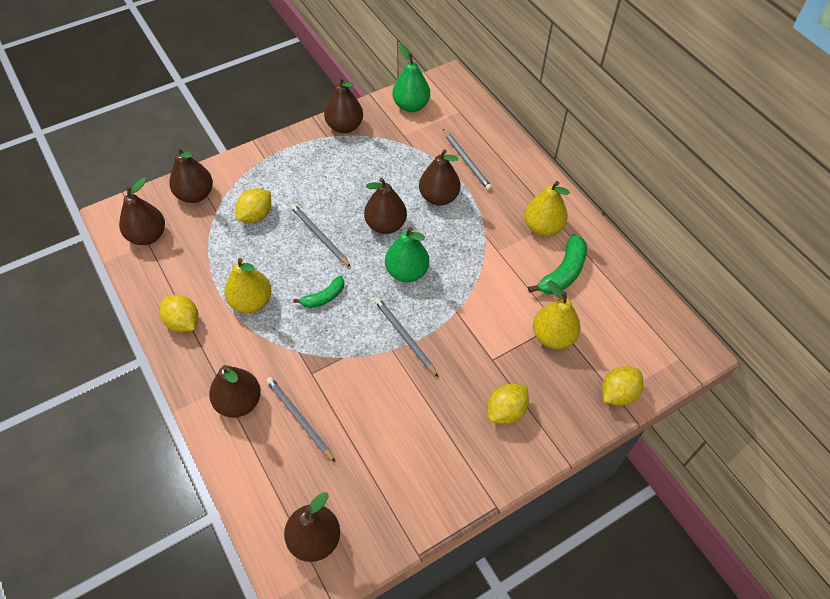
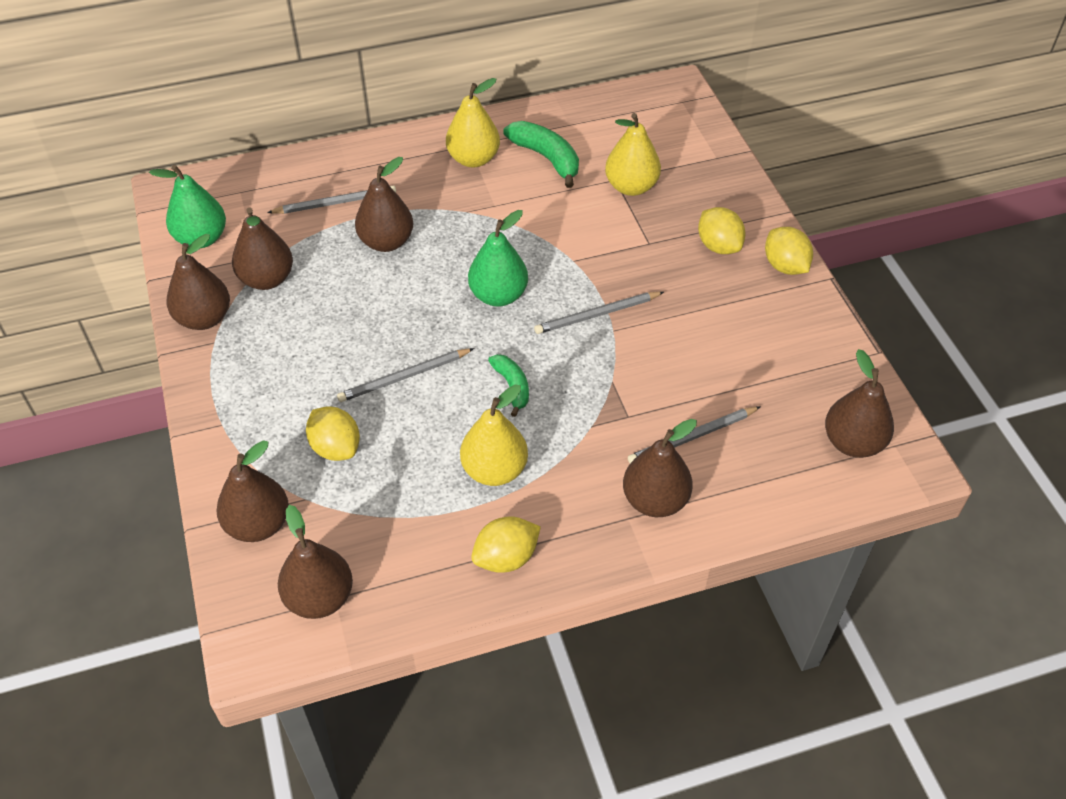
camera: 75 degrees left, 5 degrees down
(385, 225) = (412, 303): brown pear -> brown pear (267, 279)
(618, 393) = (714, 155): yellow lemon -> yellow lemon (785, 266)

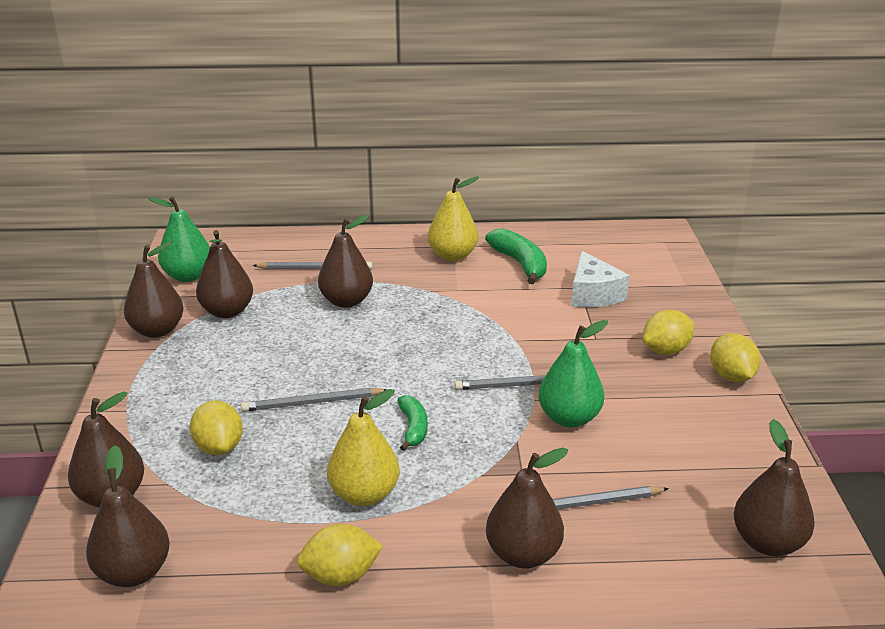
camera: 15 degrees right, 20 degrees down
(498, 295) = (432, 355): green pear -> green pear (569, 418)
(631, 187) = (593, 294): yellow pear -> white cheese
(718, 246) = (666, 350): yellow lemon -> yellow lemon turned 75 degrees clockwise

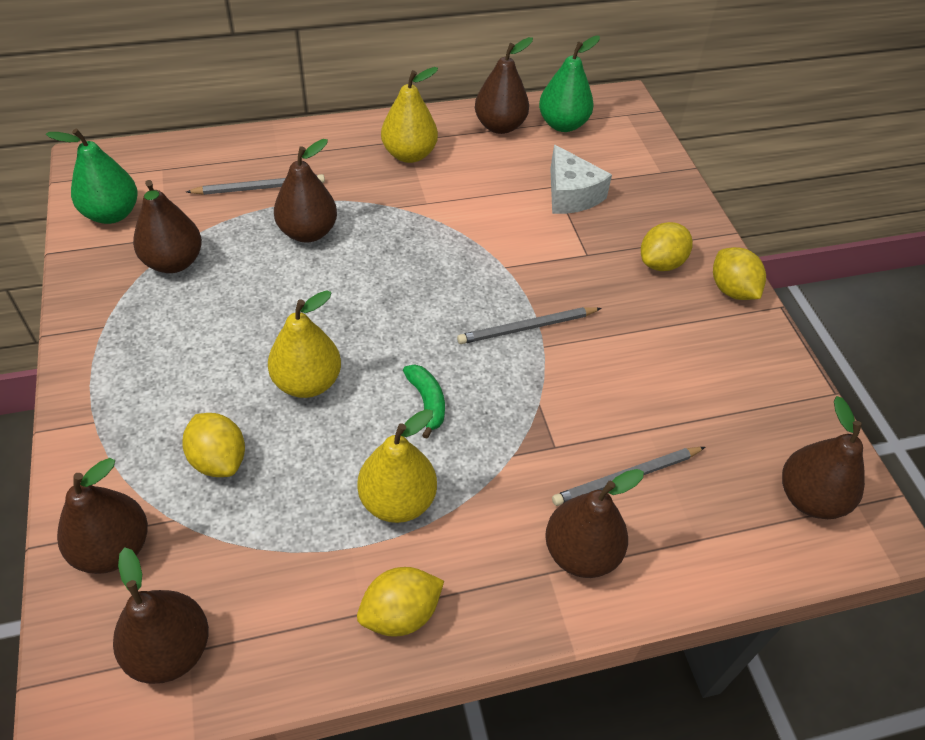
camera: 15 degrees left, 20 degrees up
(157, 330) = (98, 299): brown pear -> brown pear (500, 126)
(312, 403) = (307, 382): grey pencil -> yellow pear
(520, 264) = (485, 159): green banana -> none
(569, 418) = (585, 366): green pear -> green pear (563, 124)

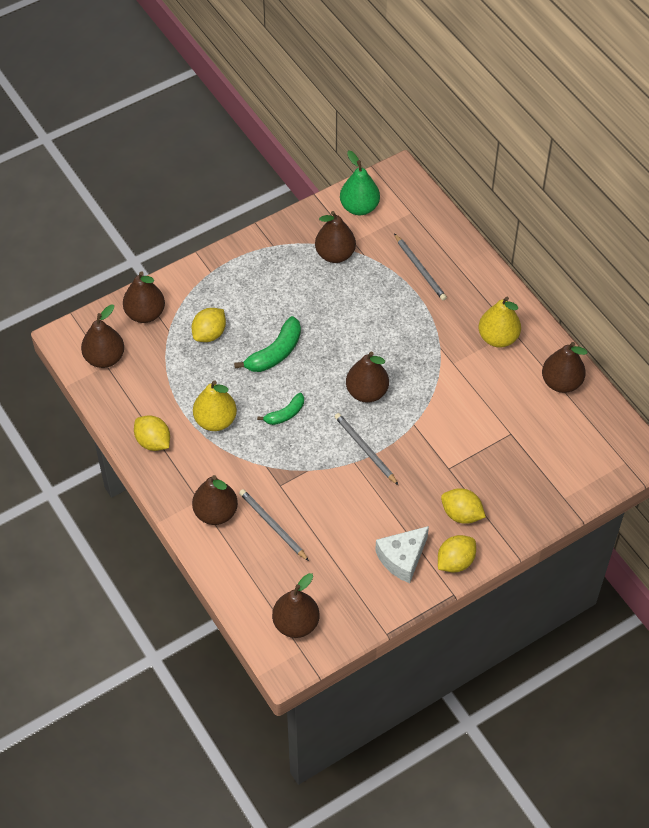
camera: 75 degrees right, 5 degrees up
(307, 382) = (275, 353): yellow pear -> green banana
(308, 232) = (392, 309): brown pear -> brown pear (367, 392)
(563, 124) = (586, 422): green pear -> none
(571, 195) = (506, 445): white cheese -> white cheese (402, 558)

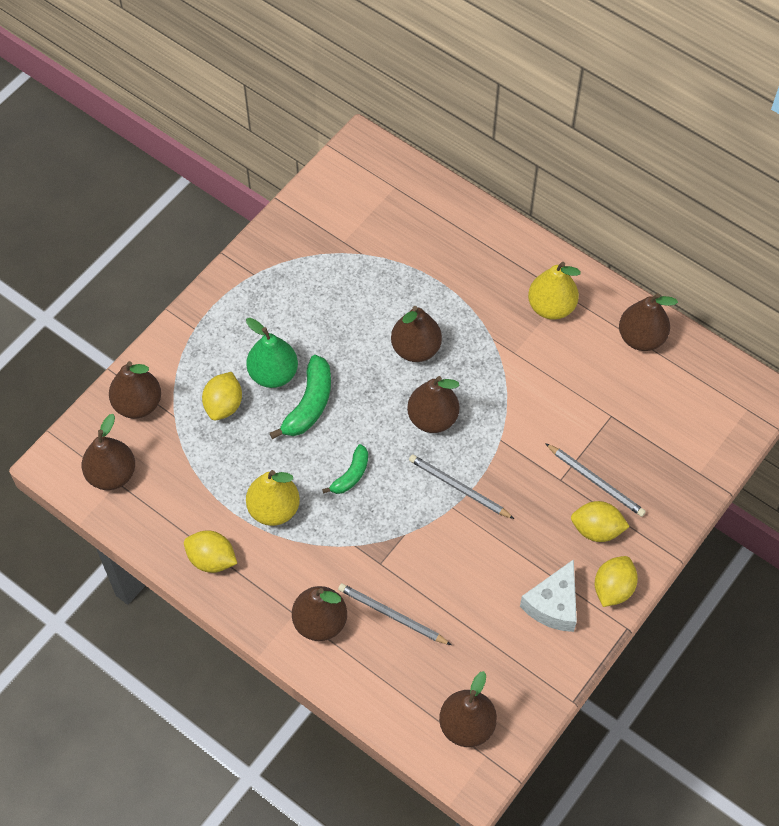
camera: 20 degrees left, 5 degrees up
(335, 254) = (329, 263): brown pear -> brown pear (416, 348)
(359, 207) = (333, 198): green pear -> green pear (273, 374)
(420, 269) = (432, 252): grey pencil -> grey pencil (596, 481)

